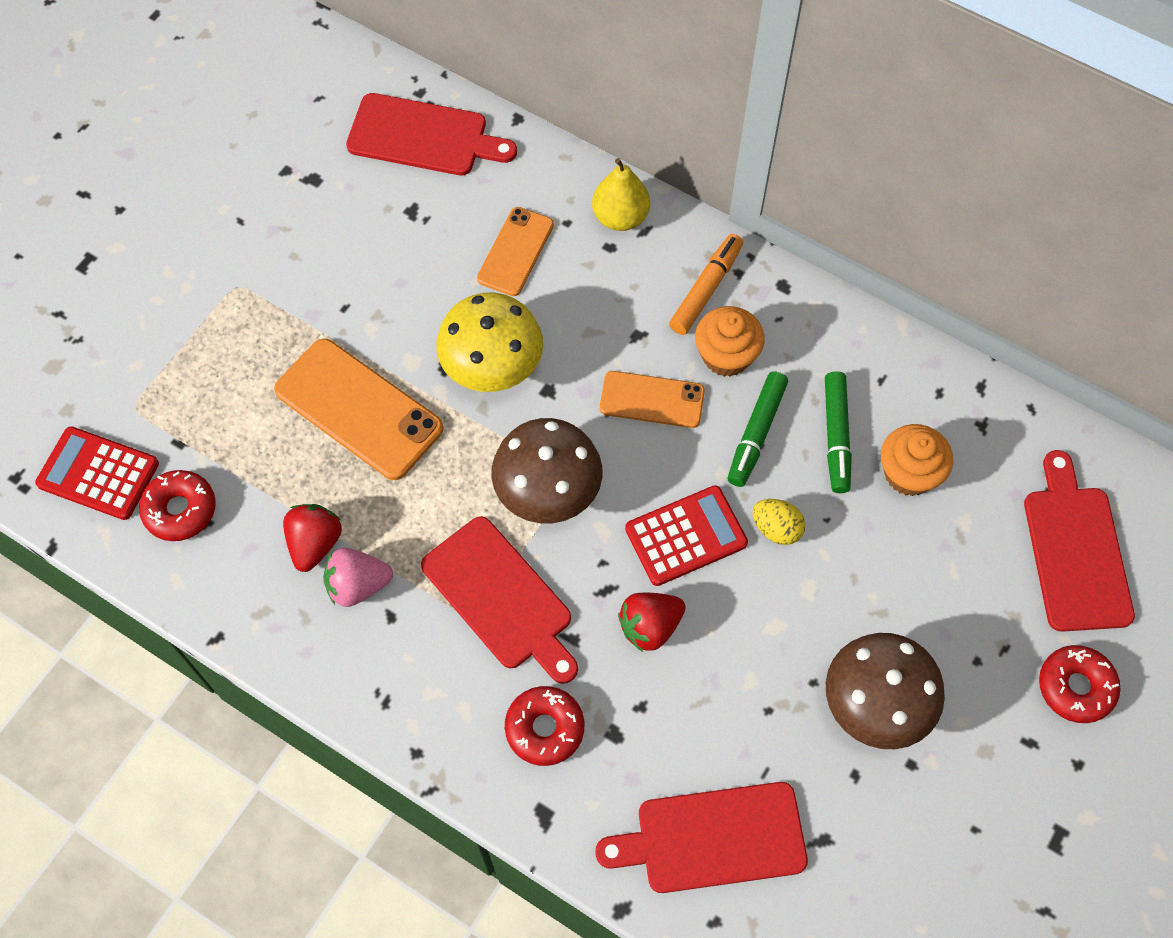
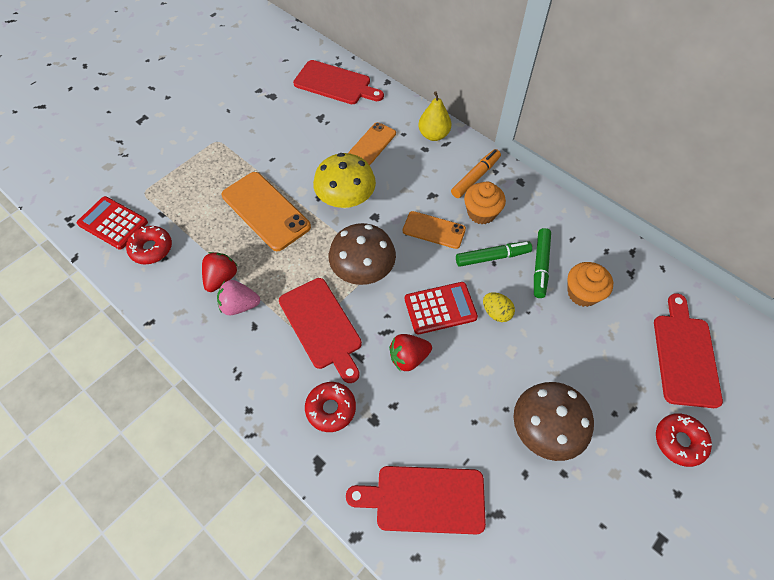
camera: 10 degrees right, 5 degrees down
(756, 433) = (492, 257): green marker -> green marker turned 135 degrees counterclockwise

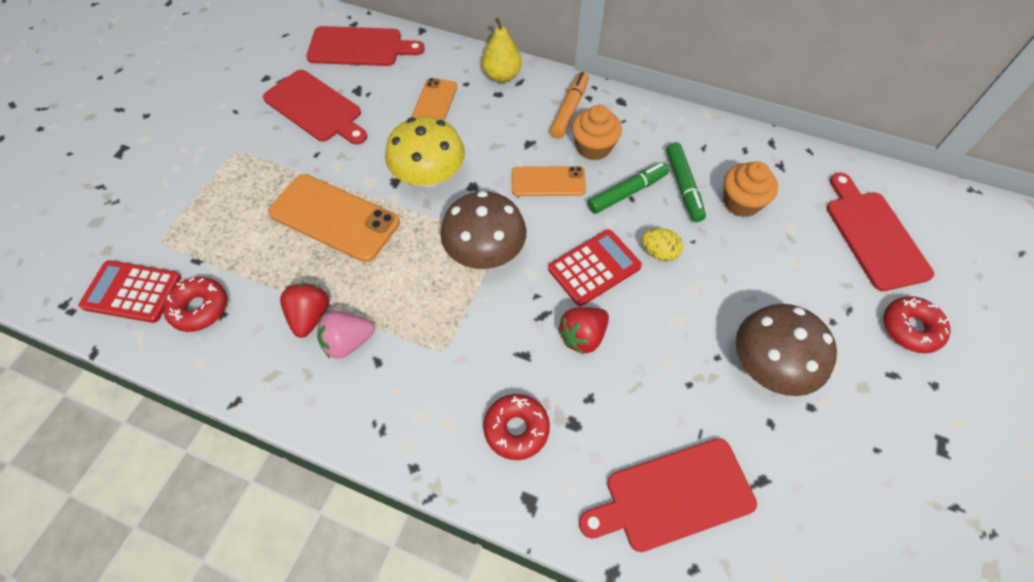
camera: 20 degrees left, 0 degrees up
(322, 326) = (463, 333): red cutting board -> red cutting board (315, 108)

